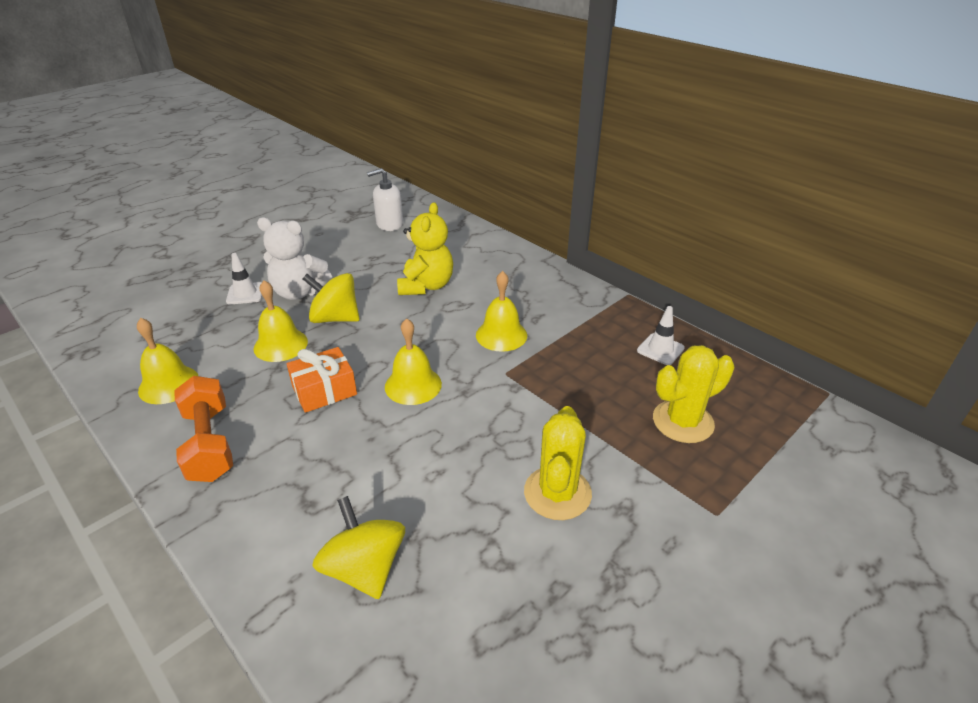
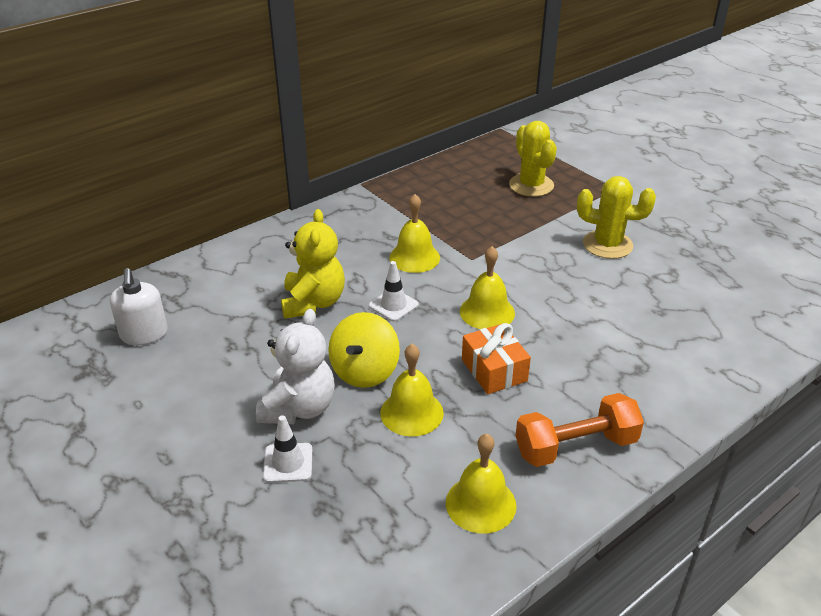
camera: 85 degrees left, 0 degrees up
(364, 568) = (693, 334): yellow spinning top -> none
(426, 286) = (313, 303): yellow teddy bear -> yellow teddy bear turned 75 degrees clockwise
(660, 349) = (445, 181): white traffic cone -> white traffic cone (393, 305)

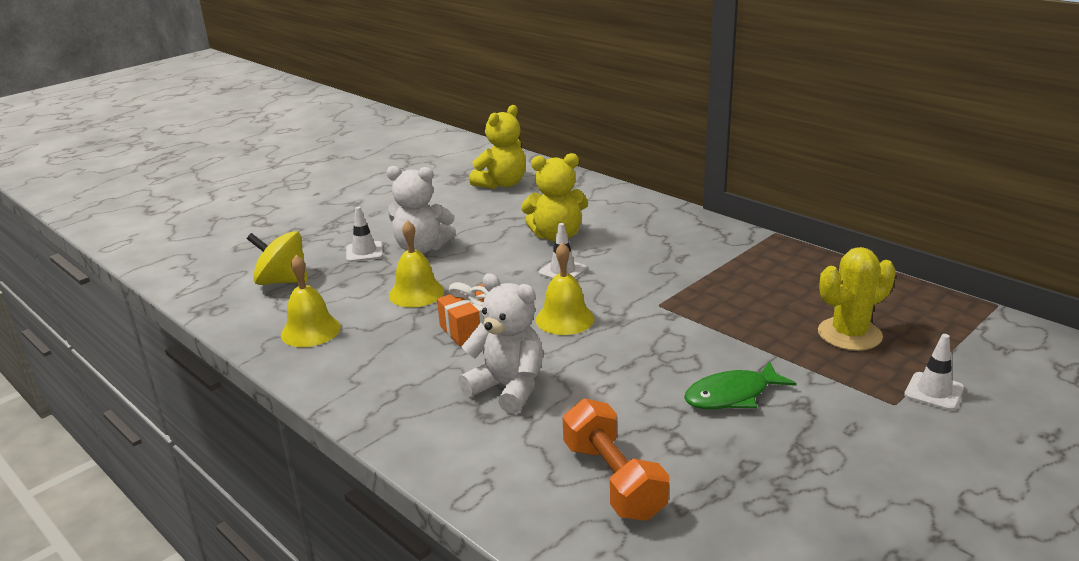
camera: 85 degrees right, 10 degrees down
(144, 334) = (502, 184): white soap dispenser -> yellow teddy bear
(364, 371) = (467, 268): yellow spinning top -> yellow spinning top (282, 281)
(414, 257) = (647, 273): yellow bell -> none
(575, 446) = (370, 375): orange dumbbell -> orange dumbbell (613, 480)
(598, 353) = (508, 388): none -> white teddy bear
(602, 172) = (934, 391): none -> white traffic cone
(607, 245) = (732, 395): yellow cactus -> green fish

